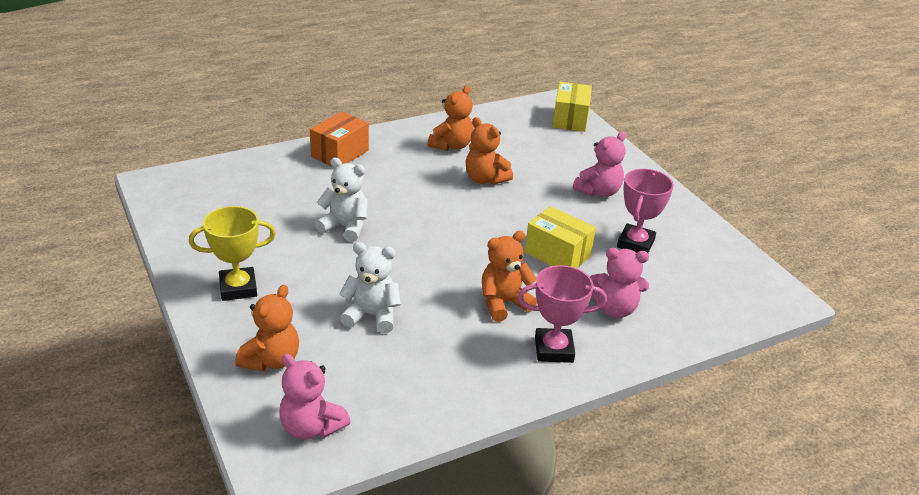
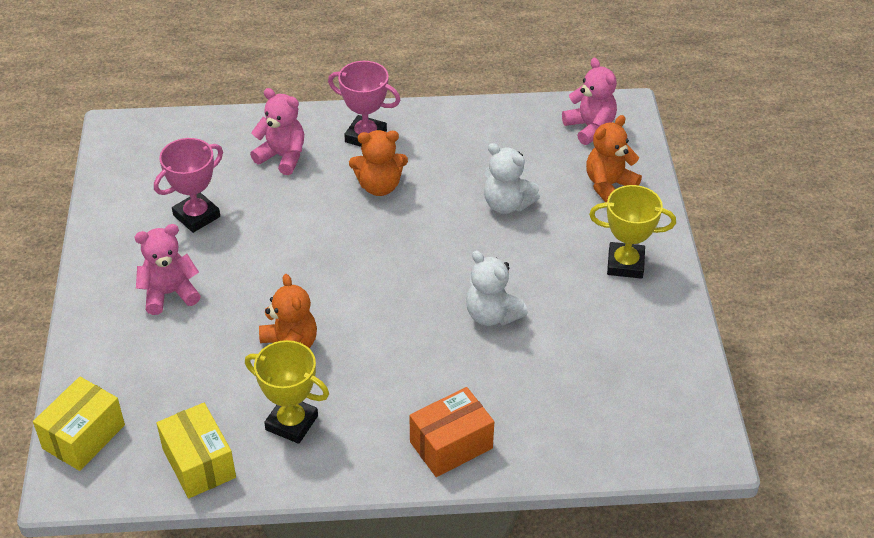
camera: 155 degrees left, 10 degrees up
(451, 145) = (291, 423): orange teddy bear -> yellow trophy
(557, 254) = (287, 224): yellow box -> yellow box (199, 463)

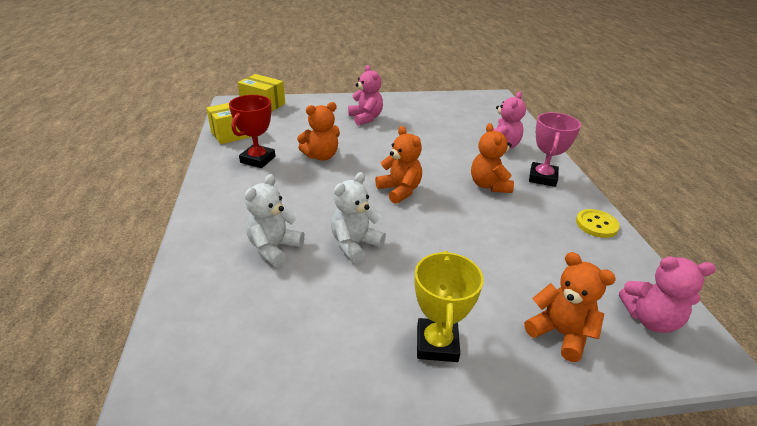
camera: 85 degrees right, 10 degrees down
(196, 216) = (432, 122): pink trophy -> none
(291, 423) = (258, 159): yellow trophy -> red trophy
(386, 269) = (399, 190): none -> orange teddy bear
(451, 445) = (219, 224): orange box -> none
(460, 119) = (596, 224): none -> yellow button
(507, 204) = (496, 253): white teddy bear -> white teddy bear (274, 248)
(590, 127) = (650, 319): pink teddy bear -> pink teddy bear turned 45 degrees clockwise

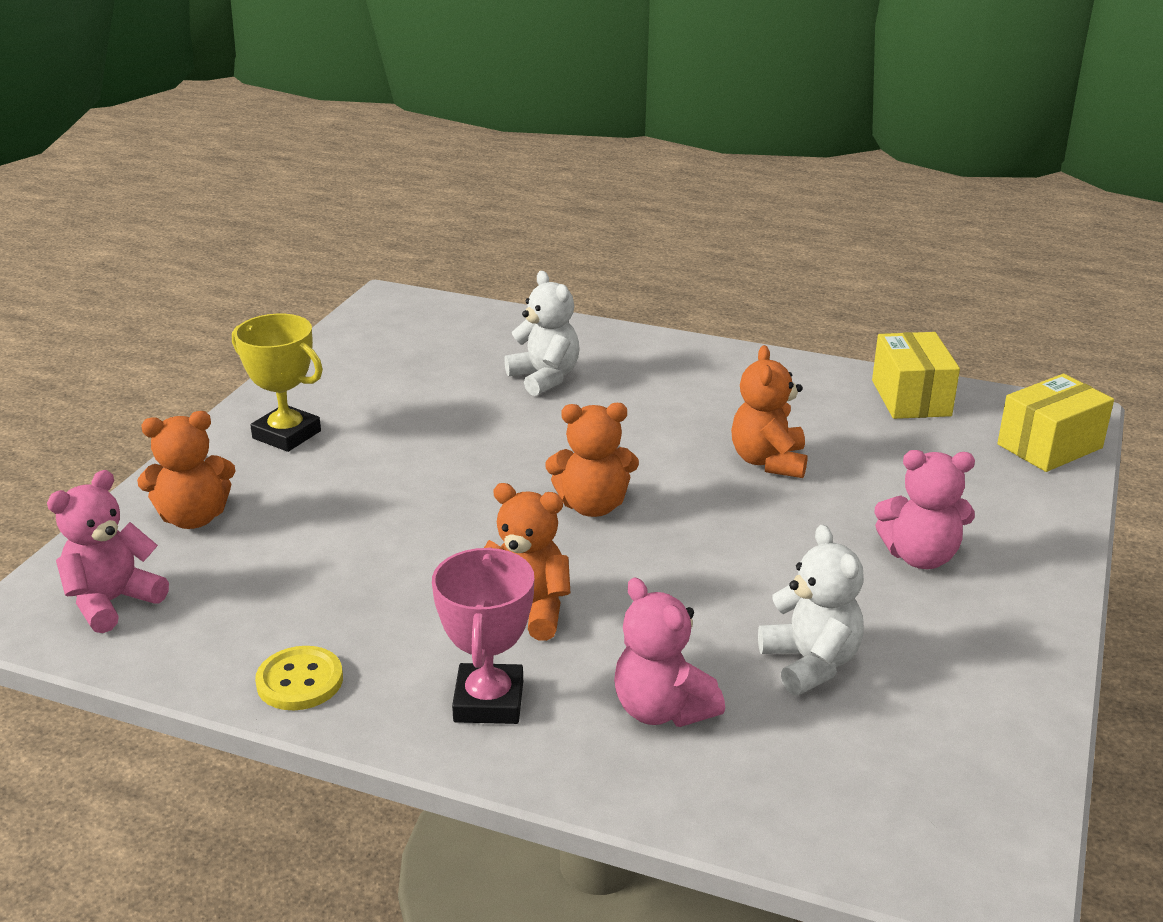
camera: 120 degrees right, 5 degrees down
(258, 159) = (794, 403): red trophy -> none
(355, 244) = (496, 431): white teddy bear -> white teddy bear (810, 663)
(542, 178) = (488, 701): pink trophy -> pink trophy turned 45 degrees clockwise

